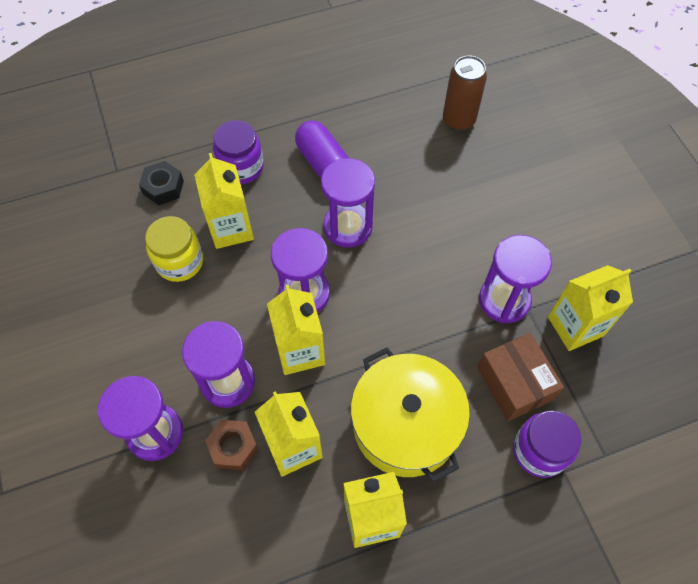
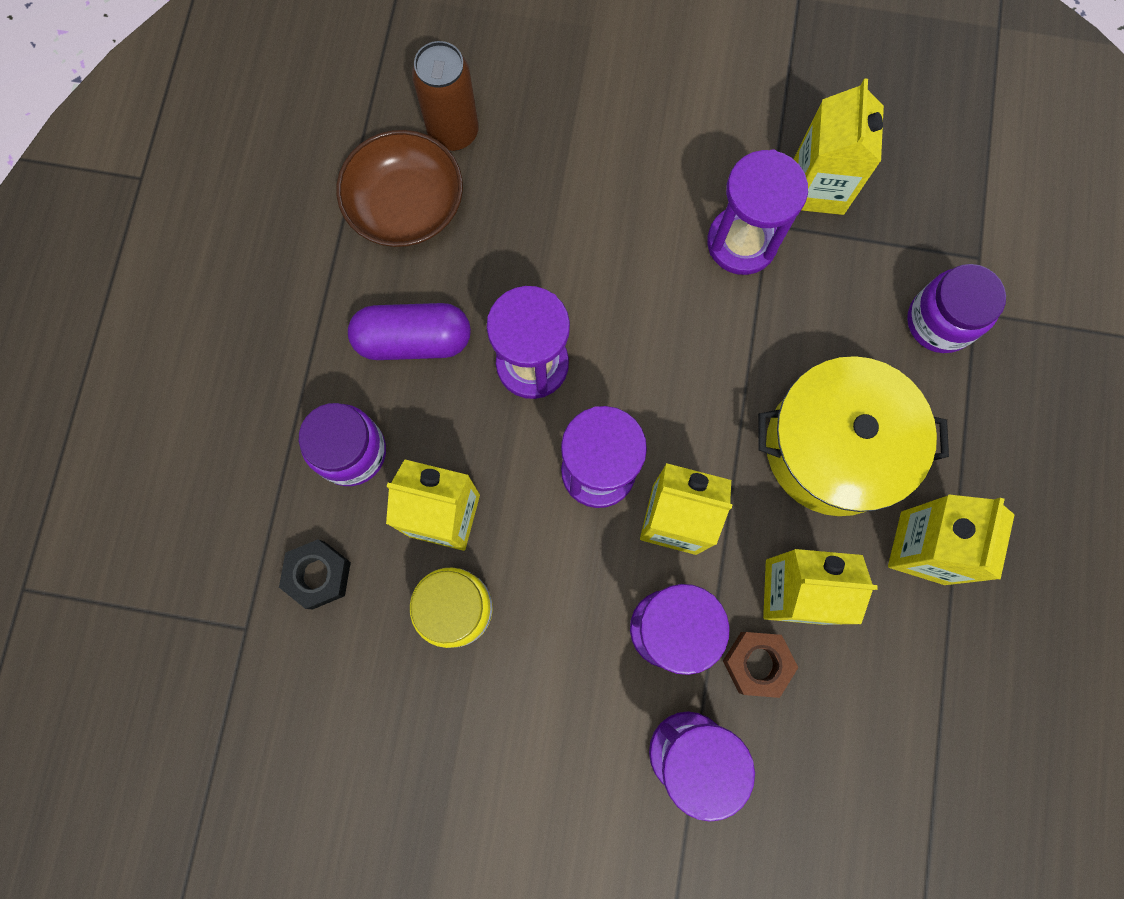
camera: 60 degrees left, 15 degrees up
(399, 120) = (406, 205): none -> brown bowl
(514, 383) = (850, 298): brown box -> none

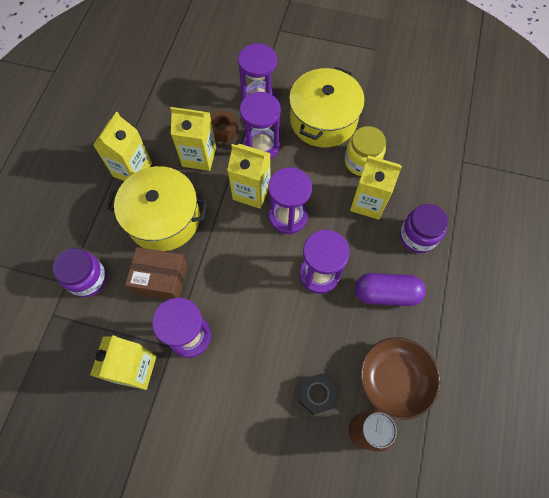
camera: 175 degrees left, 10 degrees down
(319, 575) = (429, 181): black nut -> black nut (316, 394)
(540, 709) = (323, 120): none -> yellow pot
(812, 332) = (161, 279): none -> brown box

